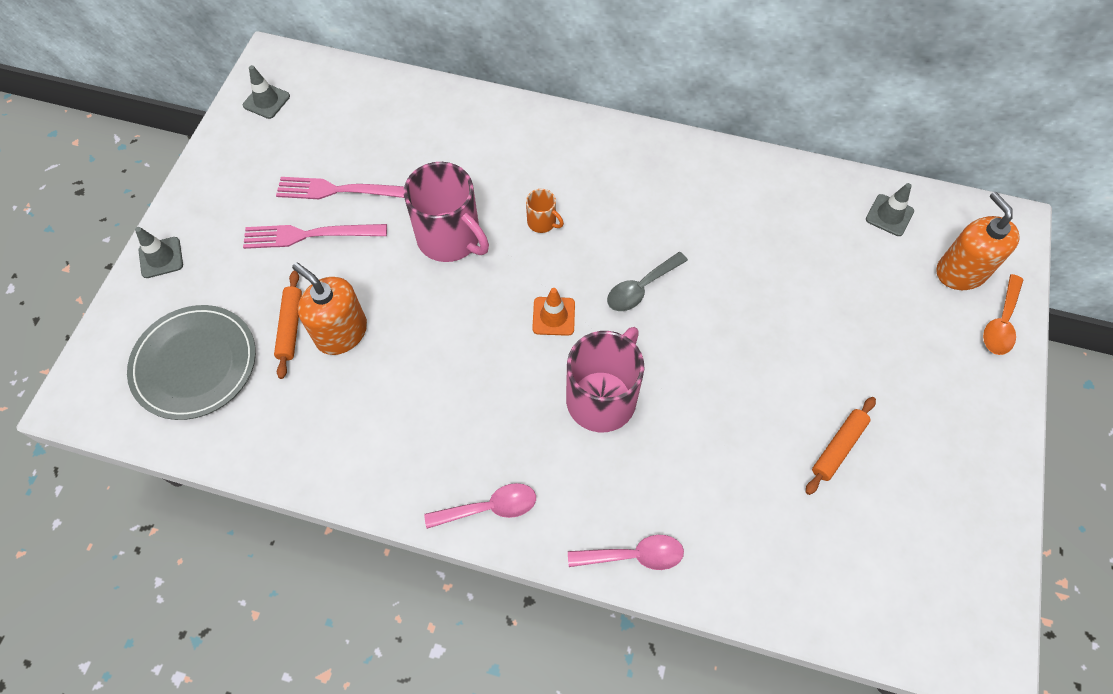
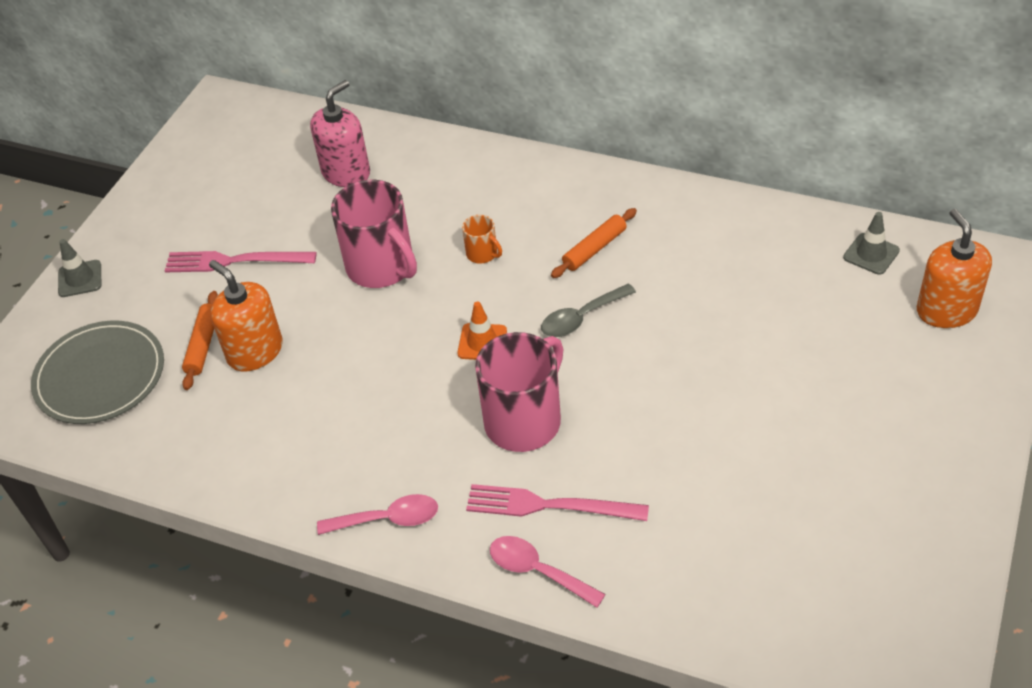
camera: 10 degrees right, 15 degrees down
(266, 101) = (208, 138): grey traffic cone -> none
(341, 190) = (273, 221): pink fork -> pink fork (550, 505)
(404, 137) = (346, 173): none -> pink soap dispenser
(634, 555) = (537, 571): pink spoon -> pink spoon turned 150 degrees counterclockwise
(838, 447) = (781, 477): orange rolling pin -> orange rolling pin (594, 249)
(1001, 323) = (986, 361): orange spoon -> none

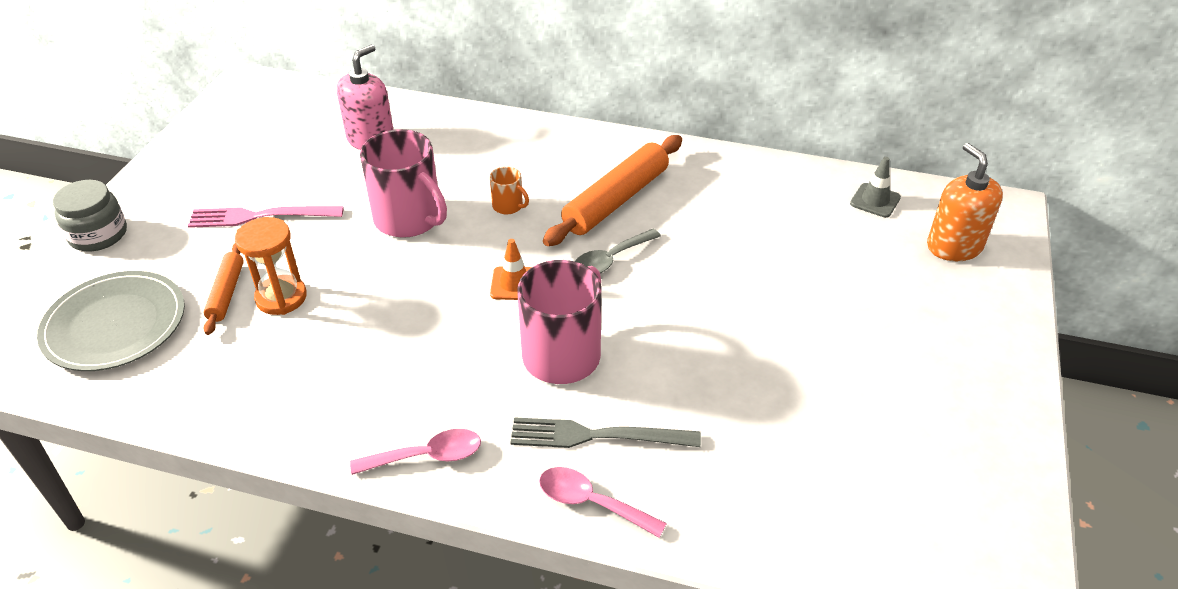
camera: 10 degrees left, 5 degrees down
(80, 279) = (98, 235): grey traffic cone -> grey jar
(255, 351) = (281, 297): orange soap dispenser -> orange hourglass
(550, 505) = (597, 436): pink fork -> grey fork
(594, 249) = (616, 200): orange rolling pin -> orange rolling pin, size x1.83

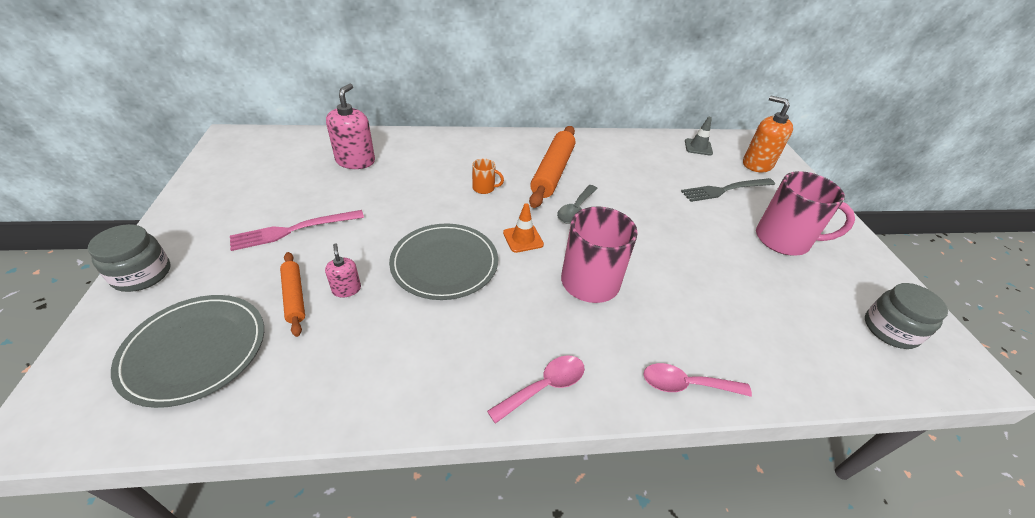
camera: 25 degrees left, 0 degrees up
(281, 297) = (346, 289): orange hourglass -> pink soap dispenser
(402, 293) = (444, 263): none -> grey plate
(409, 219) = (418, 209): pink mug -> pink mug (784, 240)
(597, 436) = (654, 332): grey fork -> grey fork (725, 190)
(940, 524) = (890, 329): none -> grey jar

